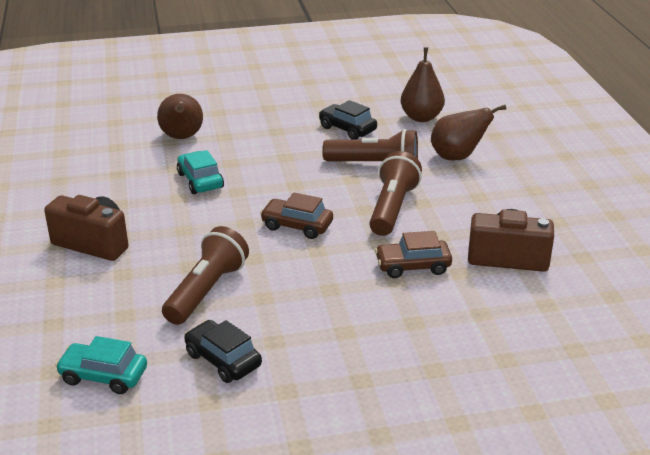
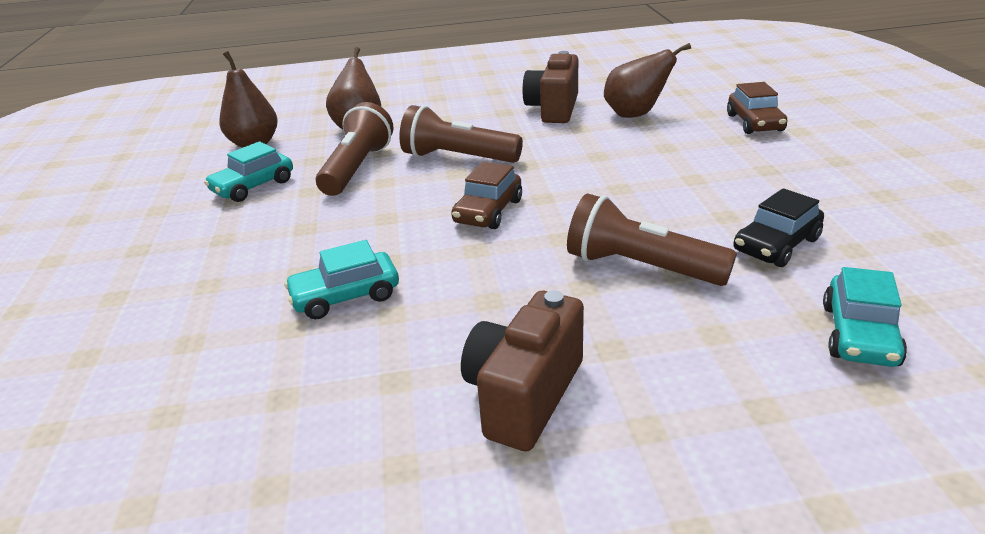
camera: 85 degrees left, 0 degrees up
(182, 137) = (183, 329): brown pear -> brown pear (635, 114)
(347, 129) = (253, 186): black car -> turquoise car
(413, 266) = (572, 147): brown car -> brown car (754, 123)

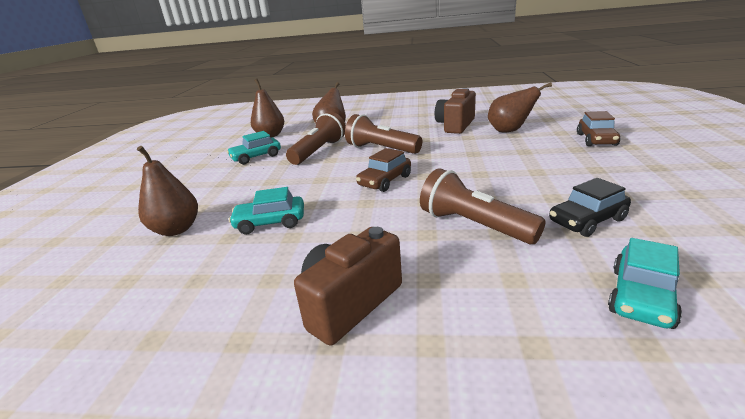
camera: 15 degrees right, 5 degrees down
(194, 325) = (176, 229): none -> brown pear

